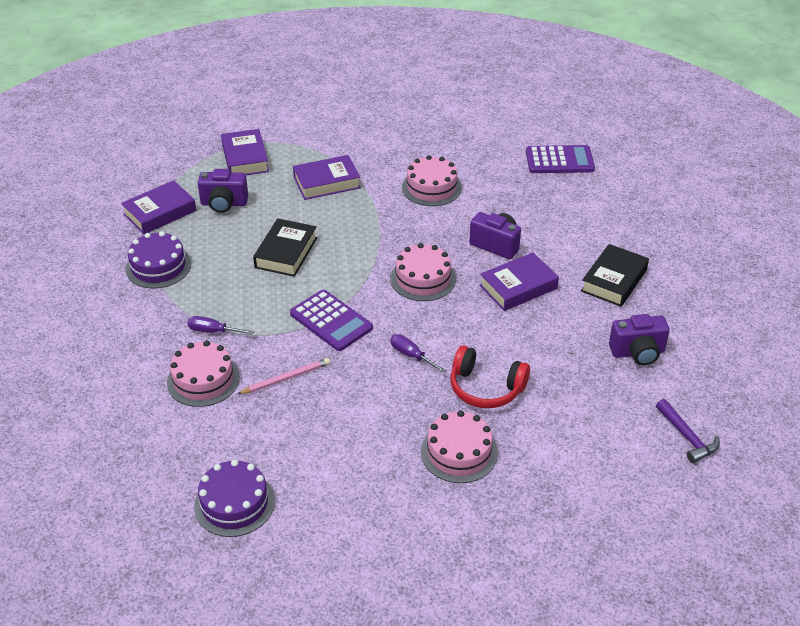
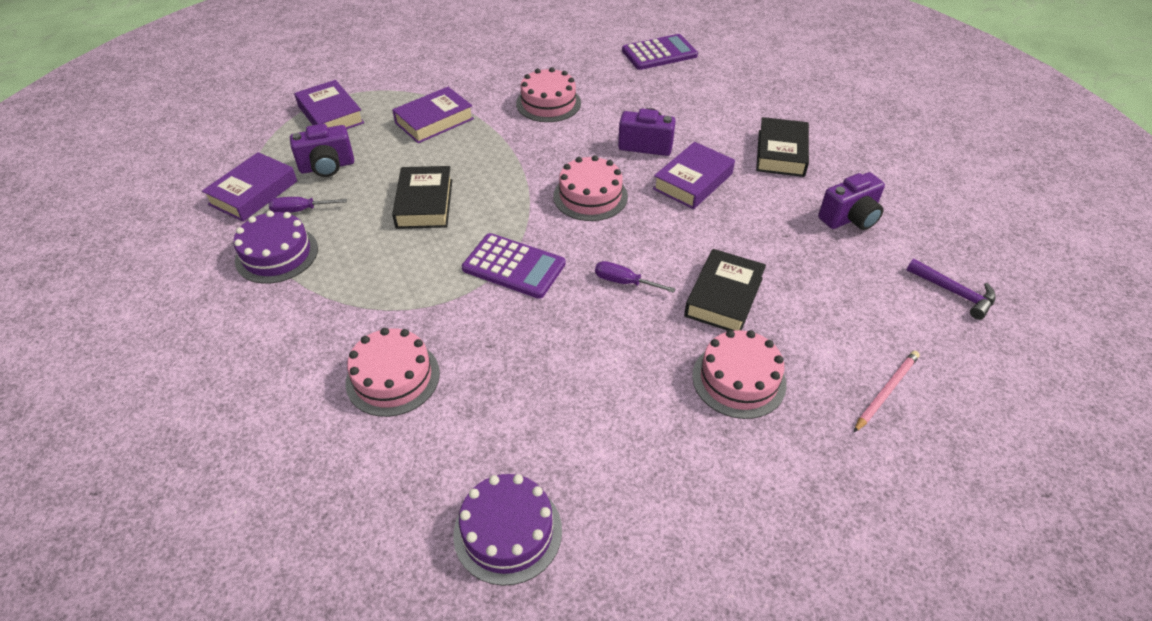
camera: 20 degrees left, 5 degrees up
(213, 331) = (379, 314): purple screwdriver -> purple screwdriver (300, 210)
(286, 378) = (494, 347): pink pencil -> pink pencil (886, 391)
(486, 388) = (724, 297): red headphones -> black book

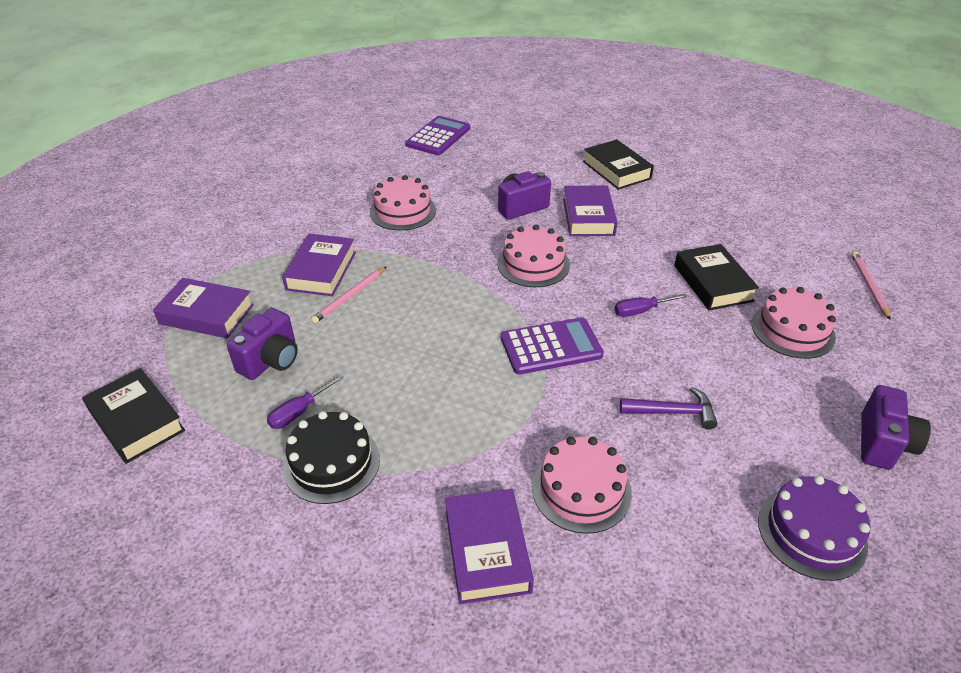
camera: 40 degrees left, 5 degrees down
(253, 193) = (224, 425): purple book -> purple book (487, 550)
(277, 254) = (331, 463): purple cake -> black cake
(424, 203) = (410, 341): black book -> black book (136, 421)
(427, 150) = (349, 297): none -> pink pencil
(850, 218) = (712, 192): purple camera -> purple camera (883, 443)
(954, 293) = (821, 207): purple hammer -> purple hammer (673, 412)

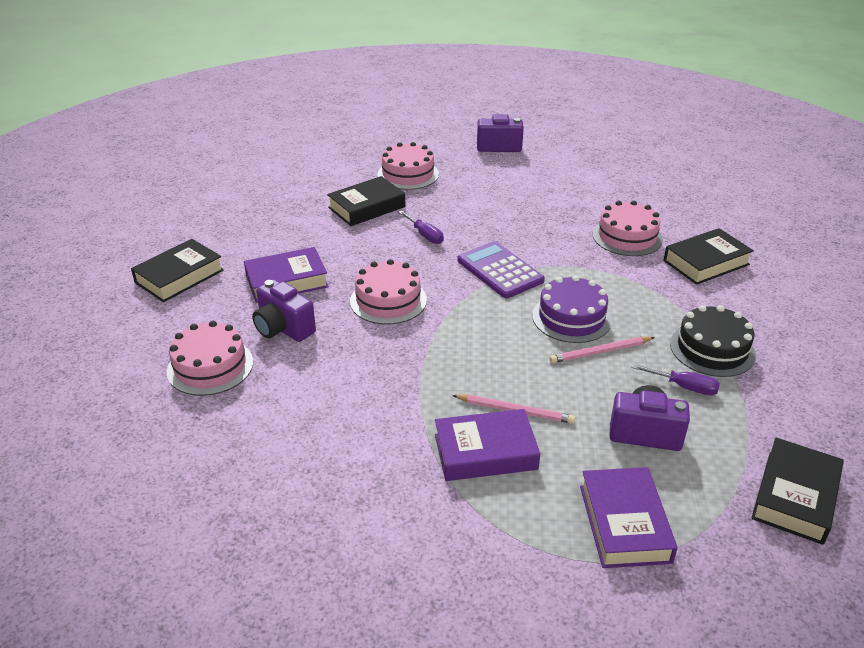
camera: 110 degrees left, 5 degrees down
(403, 211) = (327, 422): pink cake -> pink cake (210, 366)
(438, 137) = (105, 447): purple calculator -> none
(487, 550) = (706, 262): purple book -> black book
(673, 412) = (529, 212): purple hammer -> none
(811, 532) = (586, 165): purple cake -> purple cake (571, 318)
(868, 286) = (335, 149): pink pencil -> pink pencil (600, 352)

